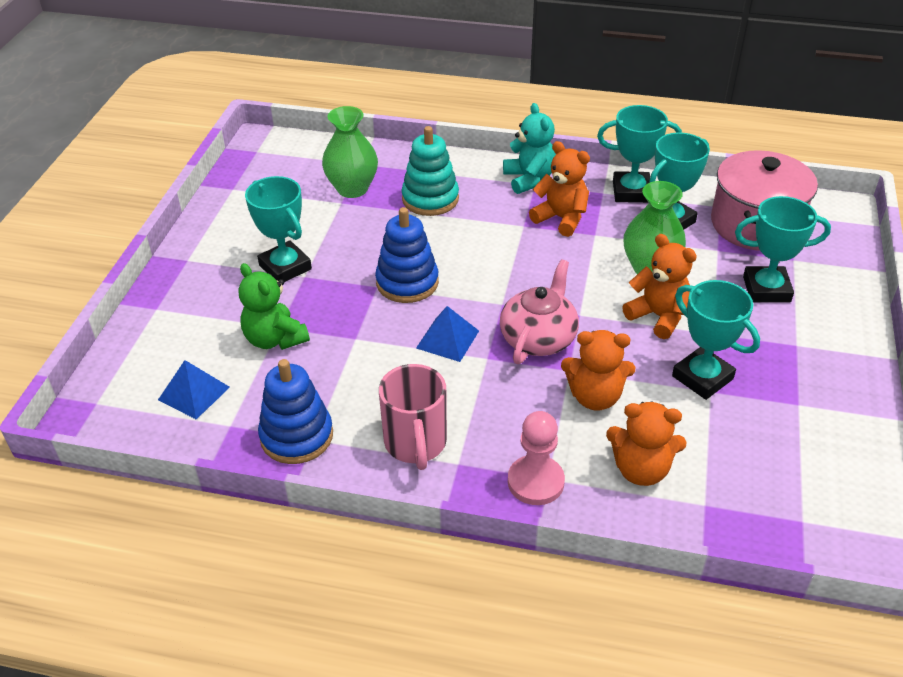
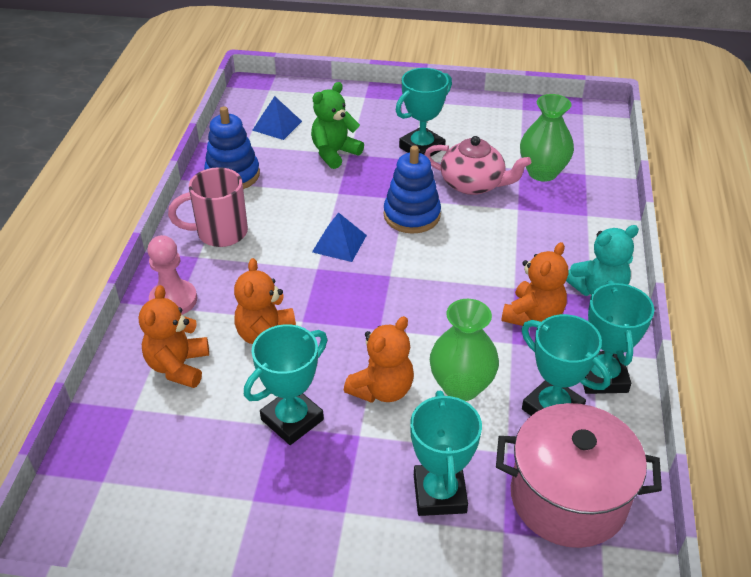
camera: 85 degrees right, 0 degrees up
(430, 199) = (541, 221): turquoise stacking toy -> none
(538, 338) = (344, 300): pink teapot -> pink teapot (473, 184)

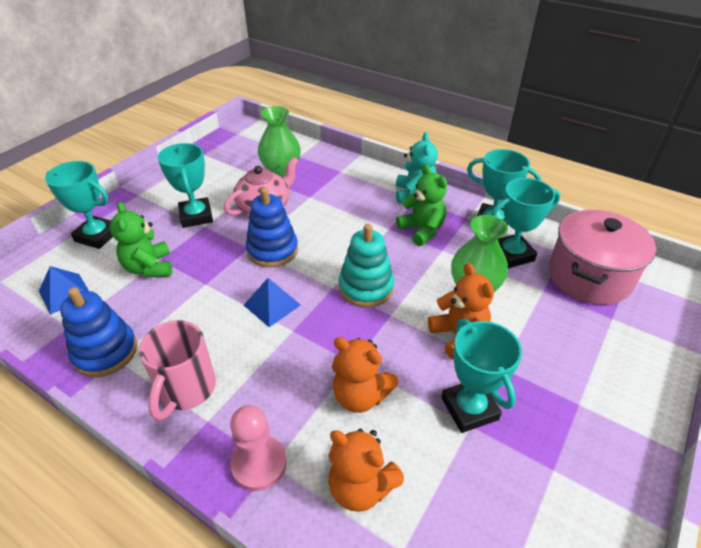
camera: 65 degrees left, 0 degrees up
(405, 299) = (366, 288): none -> turquoise stacking toy
(439, 493) = (573, 339): turquoise trophy -> turquoise trophy (97, 236)
(533, 316) = (422, 230): orange teddy bear -> green teddy bear

